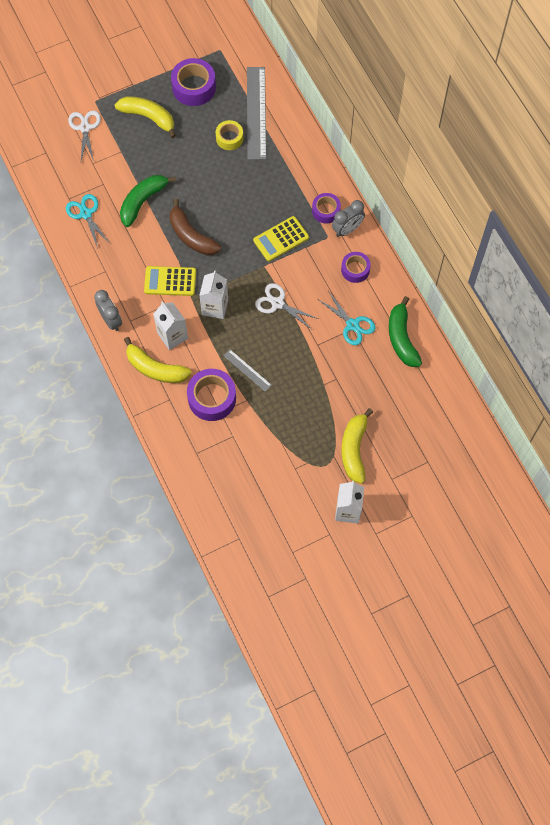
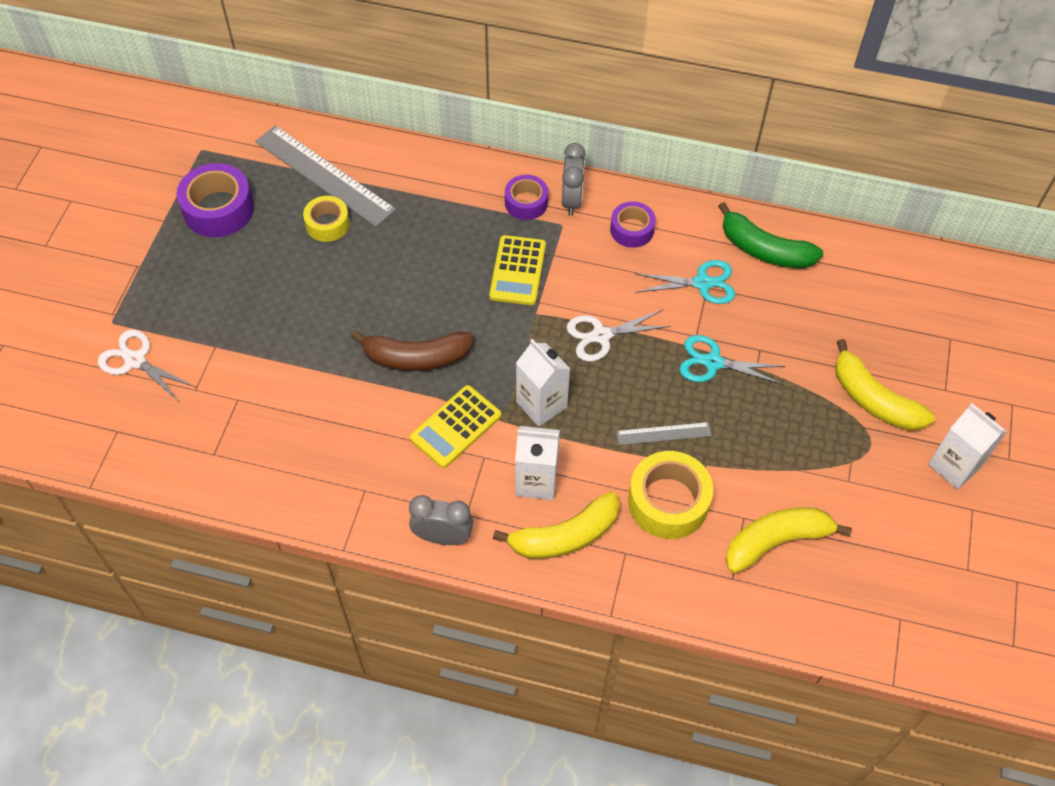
camera: 50 degrees left, 10 degrees down
(86, 214) = (258, 451): turquoise scissors -> turquoise scissors (713, 362)
(143, 201) = (311, 374): green banana -> none
(148, 117) = (203, 283): yellow banana -> yellow banana (776, 541)
(212, 398) = (668, 502): purple tape -> yellow tape

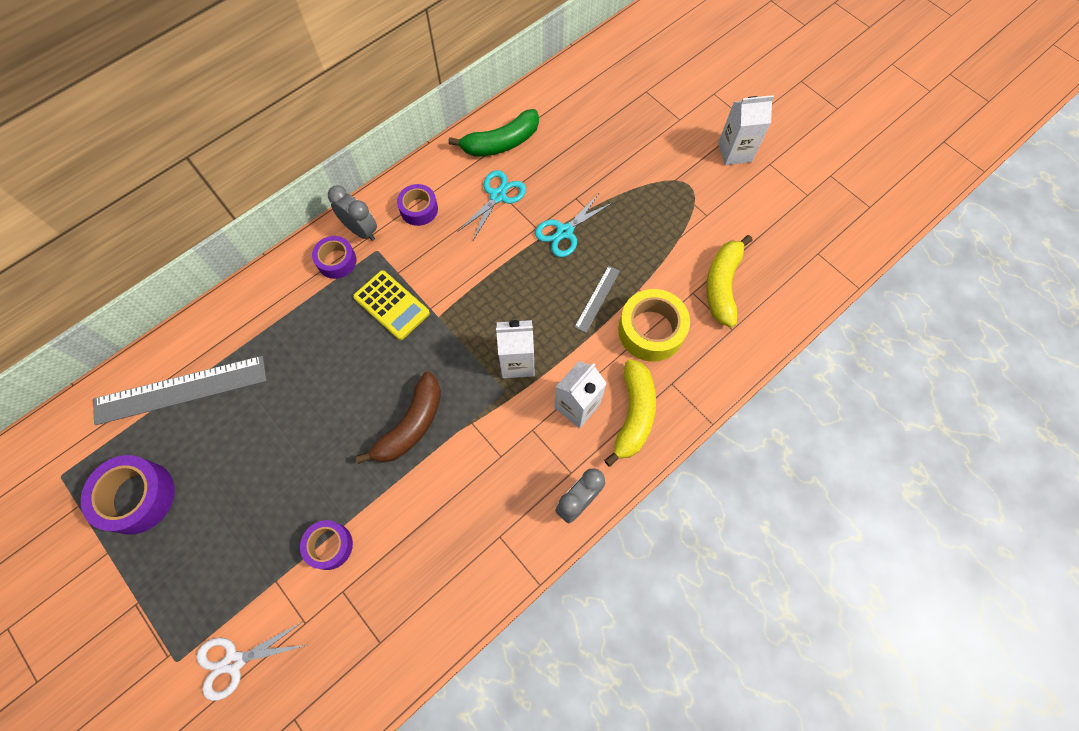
camera: 55 degrees left, 10 degrees up
(269, 365) = (329, 546): none -> purple tape
(327, 224) = (231, 416): yellow tape -> none
(456, 427) = (493, 434): yellow calculator -> none
(601, 336) = (490, 286): white scissors -> none
(873, 399) = (659, 161): yellow banana -> none

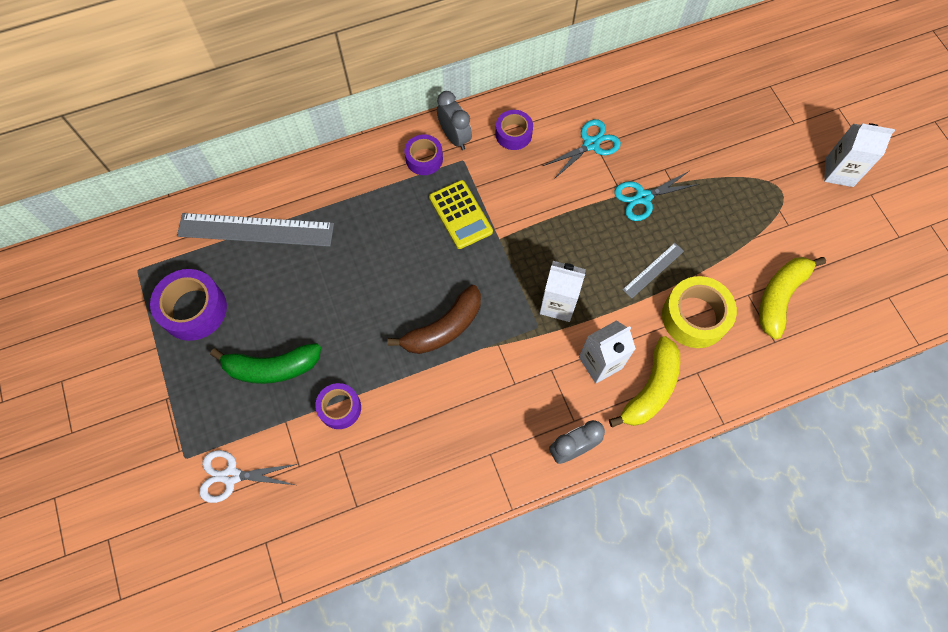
camera: 20 degrees right, 0 degrees up
(501, 143) = (610, 95): green banana -> green banana (272, 367)

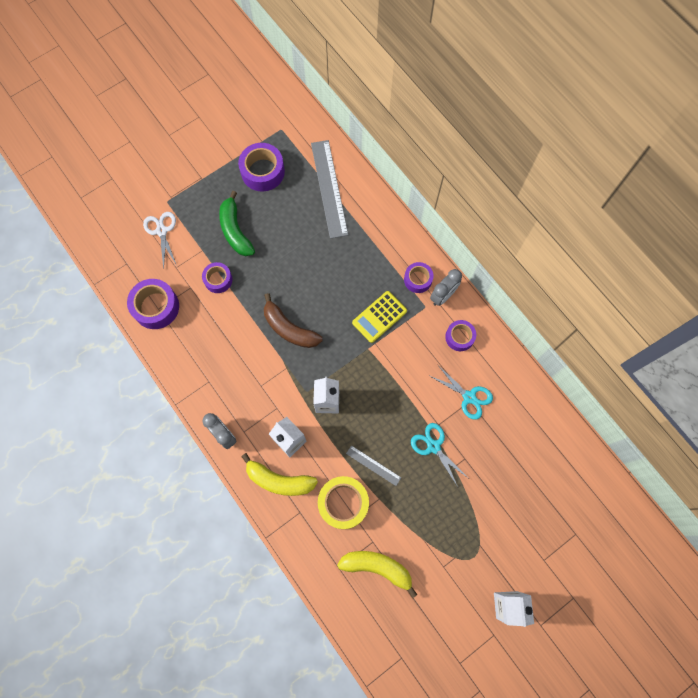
camera: 75 degrees right, 5 degrees up
(352, 509) = (156, 307): none -> purple tape

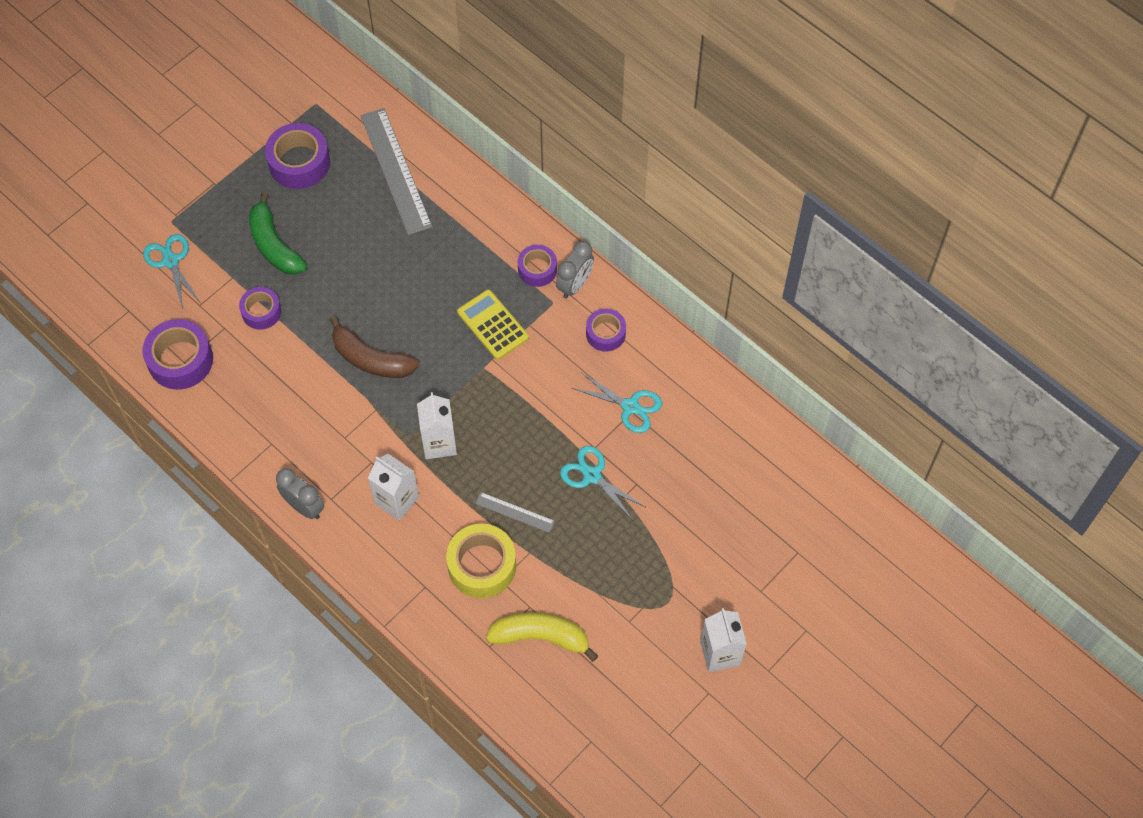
camera: 10 degrees left, 10 degrees down
(161, 231) = (170, 261): white scissors -> turquoise scissors
(279, 480) = (390, 551): yellow banana -> none
(379, 317) = (492, 325): yellow calculator -> yellow calculator turned 105 degrees clockwise

